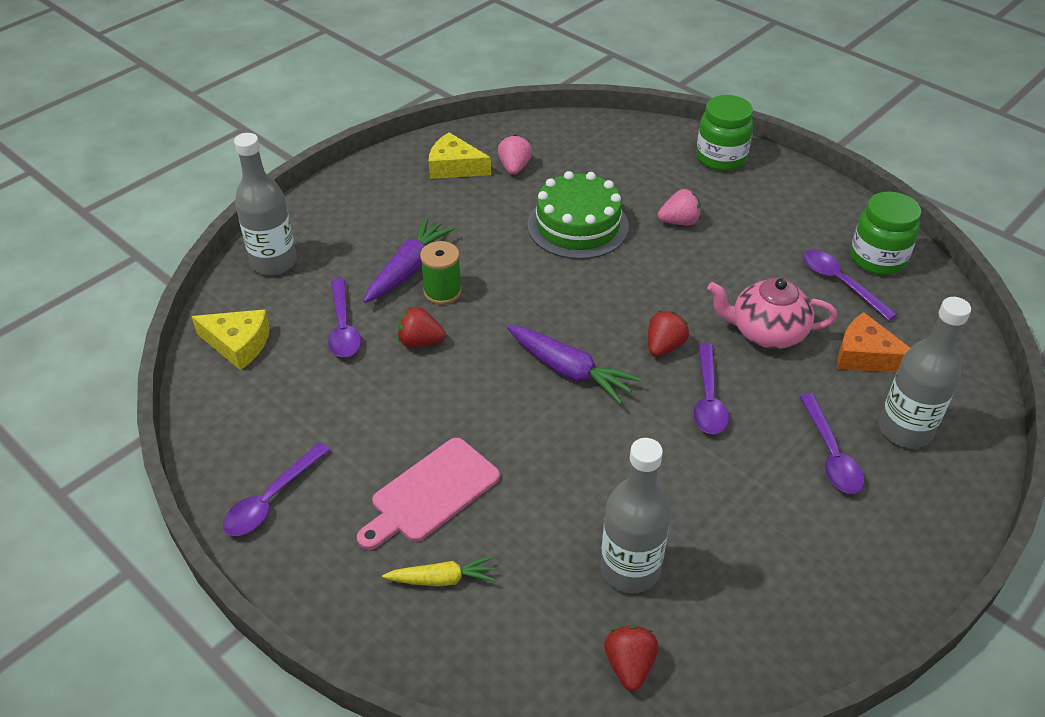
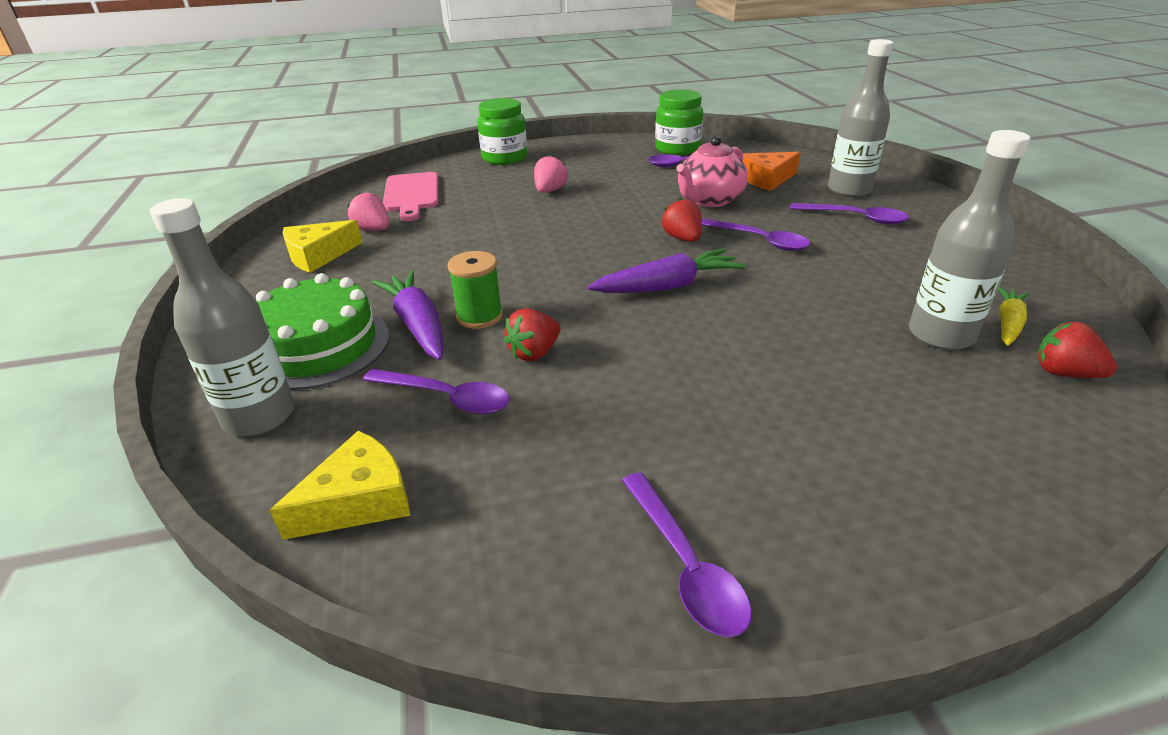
camera: 55 degrees left, 10 degrees down
(431, 493) = (769, 419): pink cutting board -> pink cutting board (411, 194)
(442, 579) = (907, 454): yellow carrot -> yellow carrot (1008, 324)
(577, 225) = (492, 227): green cake -> green cake (318, 346)

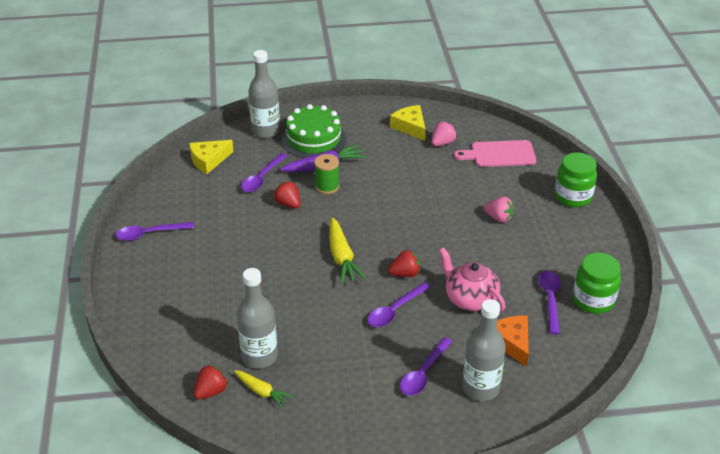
camera: 95 degrees right, 5 degrees up
(359, 500) = (209, 160): yellow cheese -> yellow cheese turned 90 degrees clockwise
(667, 286) = (342, 257): purple carrot -> yellow carrot

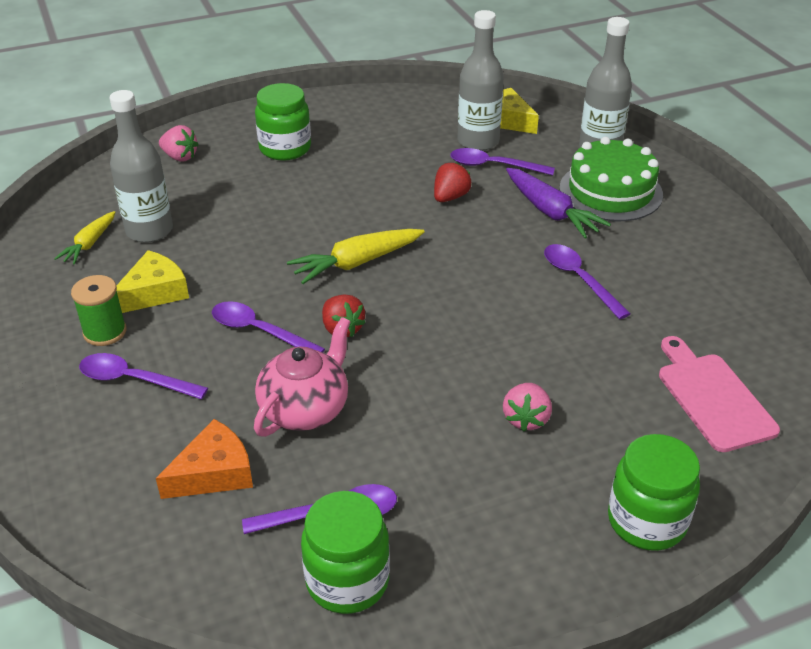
camera: 75 degrees right, 0 degrees up
(149, 234) = (344, 111): purple spoon -> purple spoon (579, 279)
(185, 272) = (285, 148): none -> green jar
(211, 391) = (88, 207): red strawberry -> none
(327, 186) = (507, 222): green spool -> green spool (105, 332)
(410, 127) = (712, 279): yellow cheese -> yellow cheese (154, 292)
(442, 143) = (694, 321): pink strawberry -> pink strawberry (180, 157)
(480, 388) = (108, 447): grey bottle -> grey bottle (478, 141)

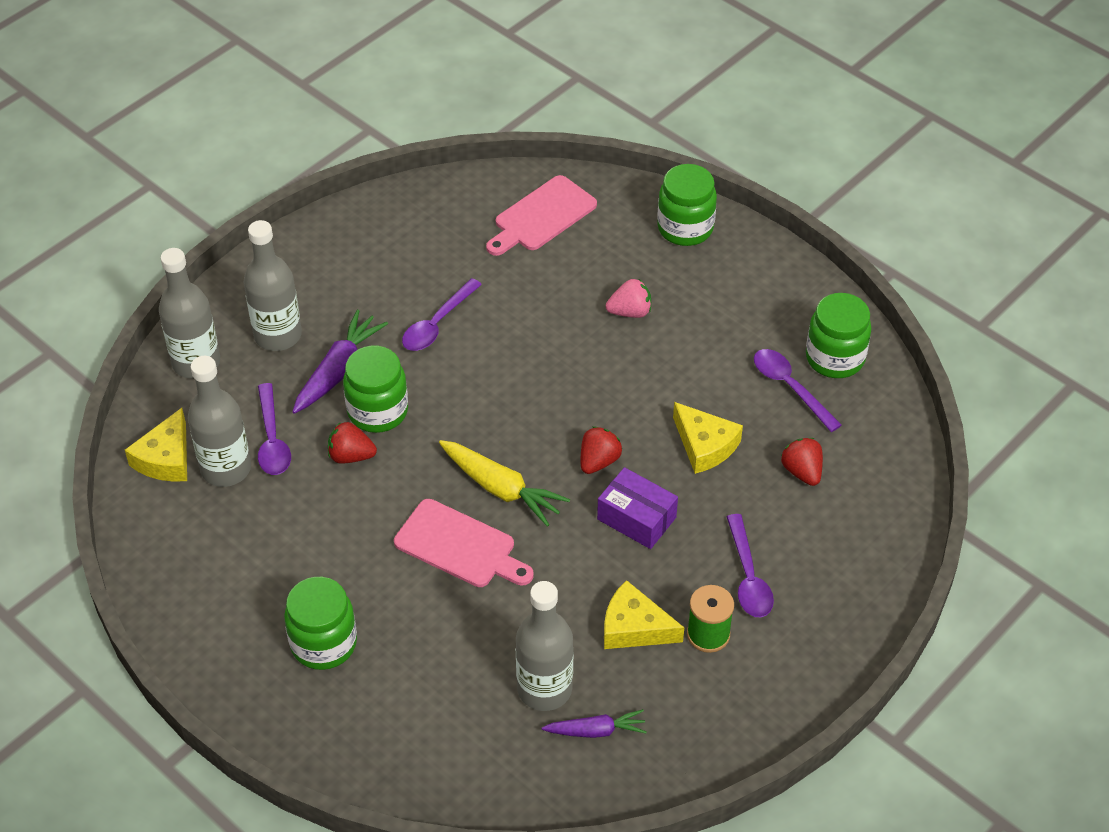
camera: 115 degrees left, 10 degrees up
(89, 244) = (596, 731): yellow carrot -> purple carrot
(180, 157) = (392, 742): pink strawberry -> none
(214, 473) = (802, 471): orange cheese -> red strawberry
(259, 331) = (636, 518): purple spoon -> purple box
(305, 409) = (704, 445): pink teapot -> yellow cheese
(316, 226) = (460, 546): none -> pink cutting board
(490, 221) = (378, 411): none -> green jar
(610, 191) = (278, 335): green cake -> grey bottle

